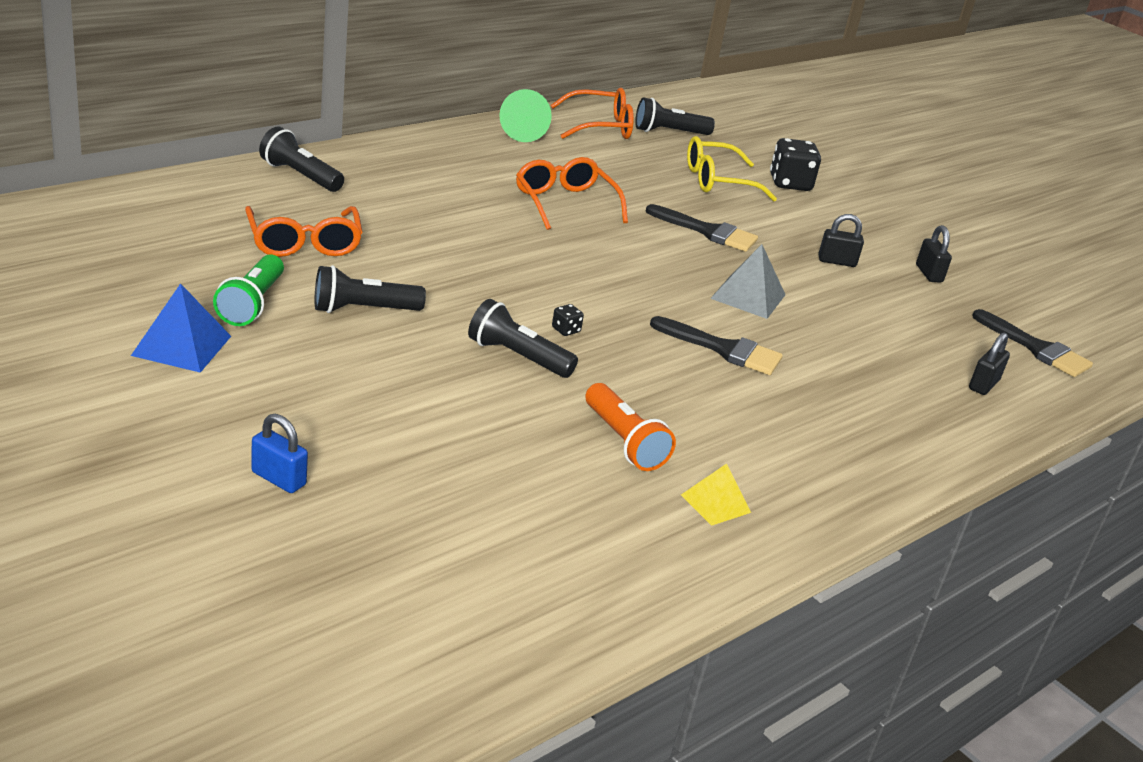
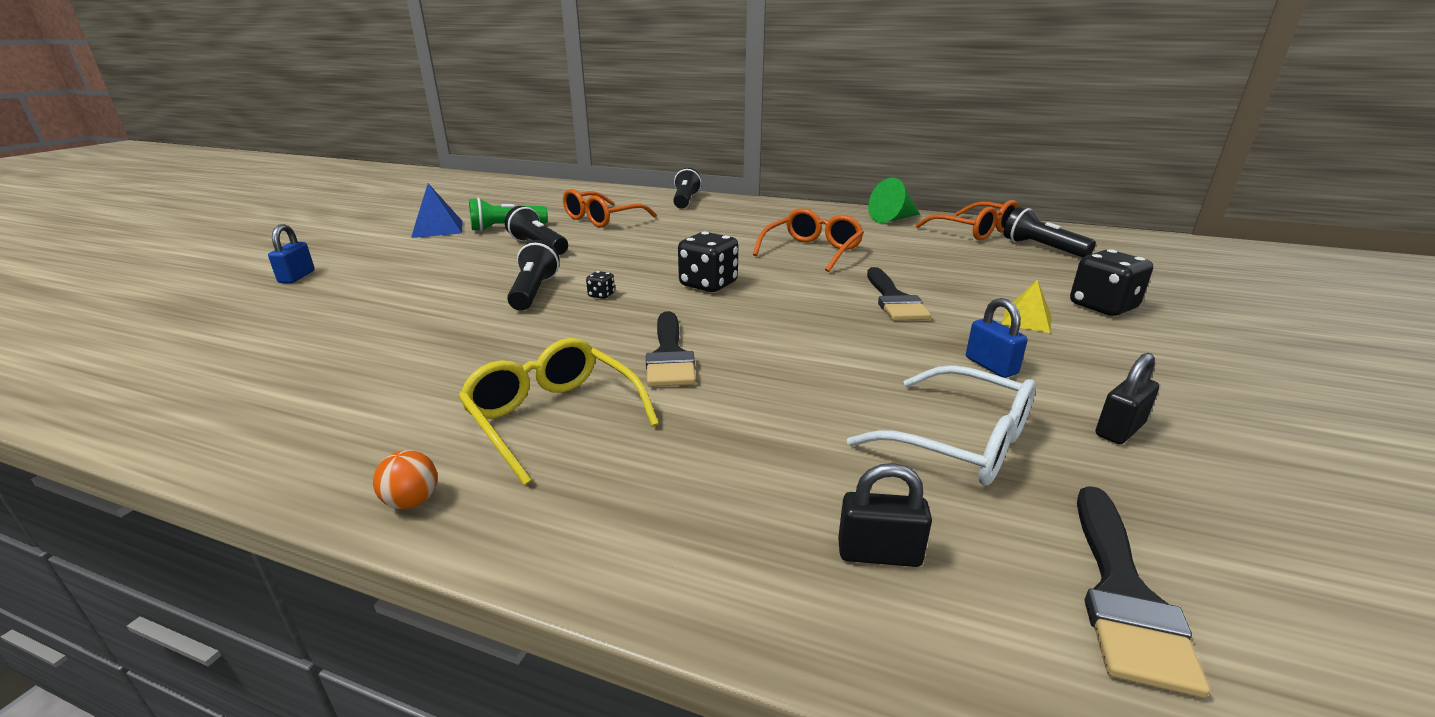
camera: 65 degrees right, 5 degrees down
(595, 278) = (708, 284): none -> black dice
(624, 441) = (435, 354): orange flashlight -> none
(715, 503) = (348, 417): yellow pyramid -> yellow pyramid (1026, 320)
(717, 181) = (1006, 281): yellow glasses -> yellow glasses (553, 417)
(748, 296) = (802, 342): grey pyramid -> none
(836, 261) = (991, 366): black padlock -> blue padlock
(853, 499) = (412, 501): none -> orange ball
(910, 317) = (960, 442): none -> white glasses

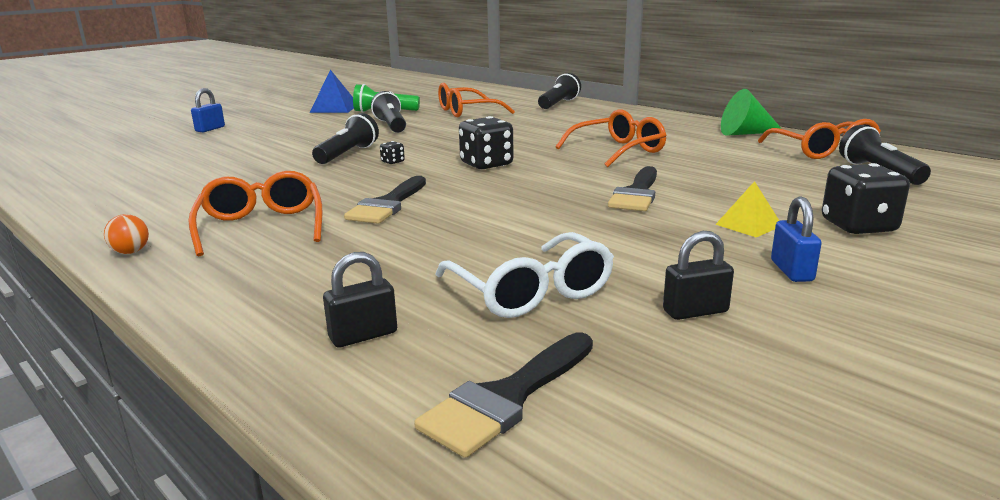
camera: 25 degrees right, 5 degrees down
(553, 417) = (261, 226): yellow glasses -> orange glasses
(879, 553) = (363, 335): black padlock -> black padlock turned 60 degrees counterclockwise
(991, 366) = (648, 250): blue padlock -> blue padlock (791, 271)

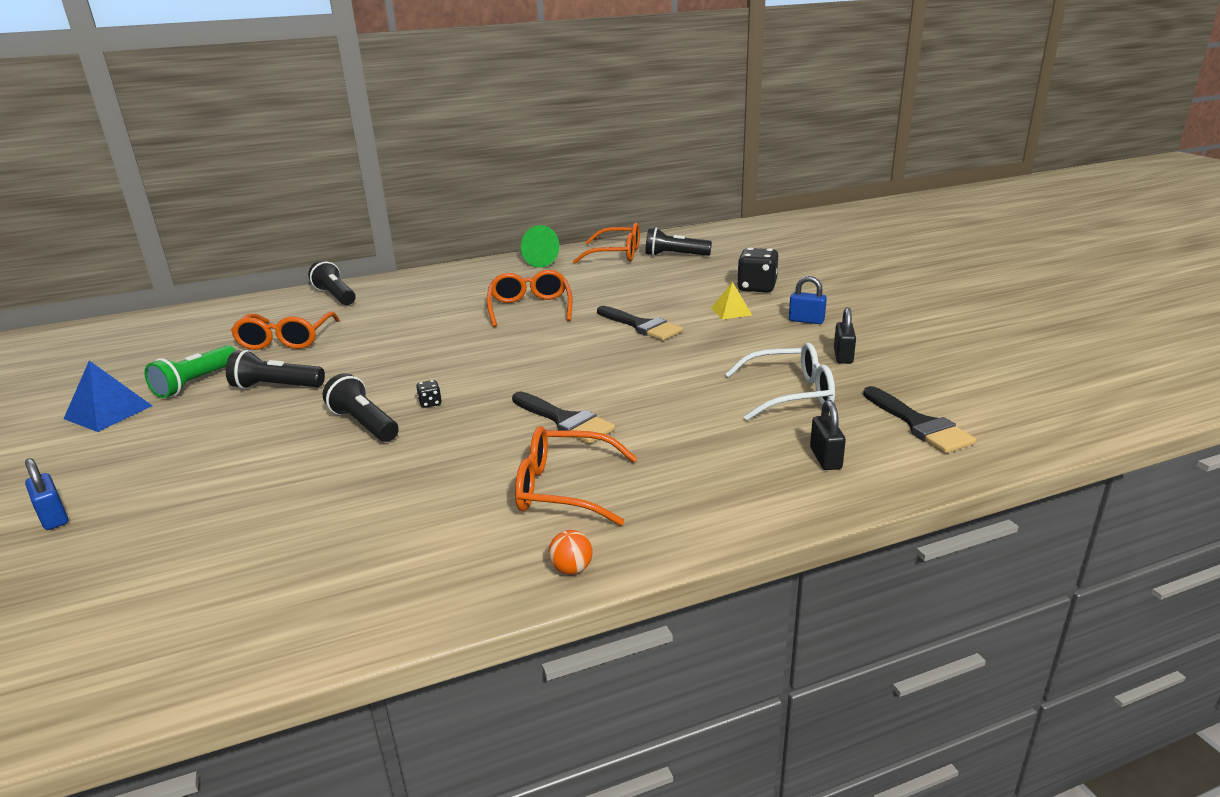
camera: 65 degrees left, 5 degrees up
(486, 164) = (499, 362): black dice -> none

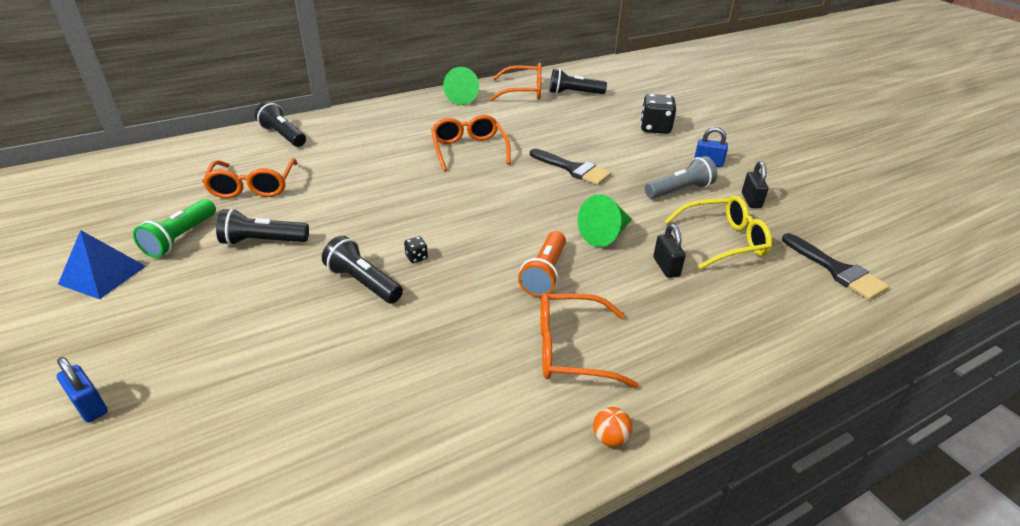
camera: 10 degrees left, 10 degrees up
(565, 420) = (545, 274): black brush -> orange flashlight
(651, 386) = (605, 234): none -> green cone
(731, 311) = (643, 153): yellow pyramid -> none
(759, 346) = (679, 190): none -> grey flashlight
(790, 394) = (723, 241): white glasses -> yellow glasses
(825, 458) = (776, 308): black padlock -> black padlock (666, 267)

